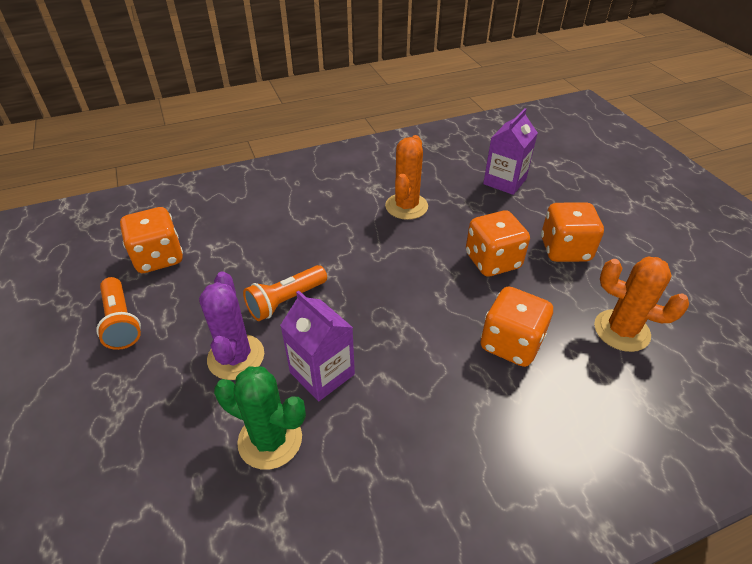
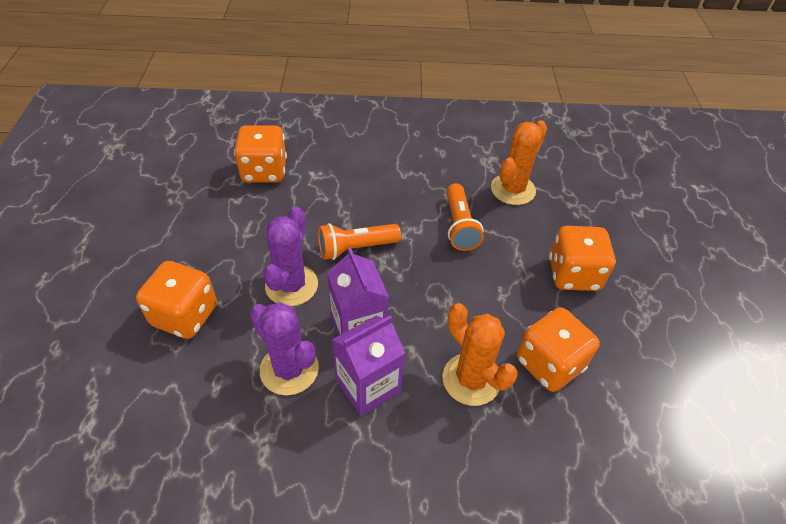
camera: 20 degrees right, 5 degrees up
(121, 322) = (212, 221): orange flashlight -> orange flashlight (459, 226)
(270, 440) = (289, 369): green cactus -> purple cactus
(504, 181) = (631, 193): purple carton -> purple carton (368, 385)
(565, 250) = (658, 288): orange dice -> orange dice (185, 315)
(621, 330) = (674, 393): orange cactus -> orange cactus (471, 379)

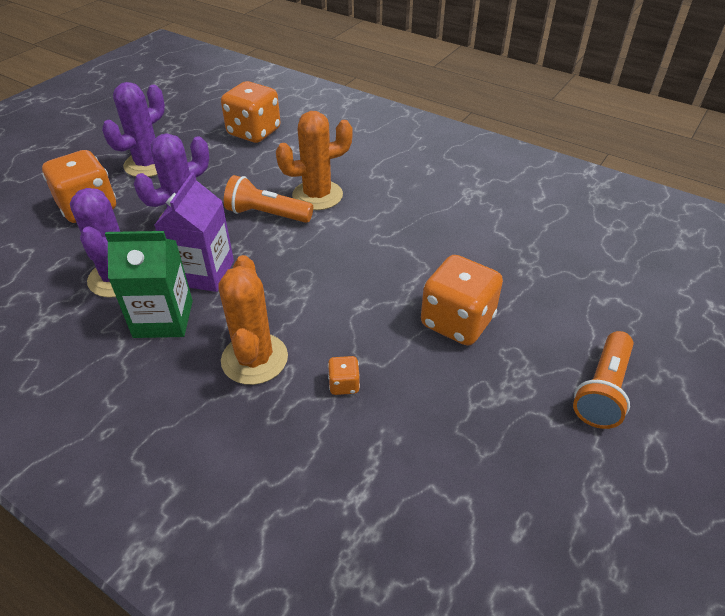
camera: 35 degrees right, 5 degrees down
(196, 244) = (148, 164): none -> purple cactus
(368, 385) = (163, 319): purple carton -> green carton
(459, 226) = (381, 234): orange flashlight -> orange flashlight (602, 390)
(513, 189) = (471, 225): orange cactus -> orange cactus (317, 195)
(549, 364) = (344, 384): orange dice -> orange dice, size x0.44

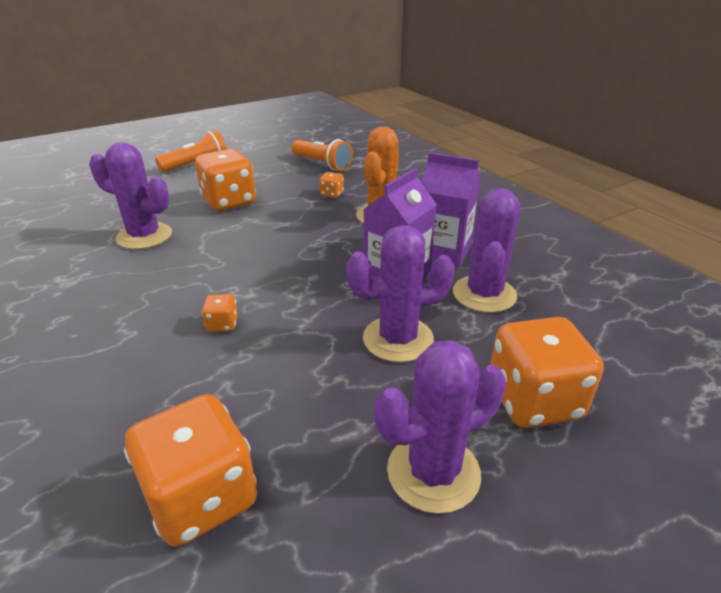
camera: 155 degrees left, 10 degrees down
(163, 319) = (443, 252): green carton -> purple carton
(267, 214) = (299, 318): orange flashlight -> orange flashlight (322, 164)
(317, 195) = (222, 324): orange cactus -> orange dice
(476, 245) = (144, 236): none -> purple cactus

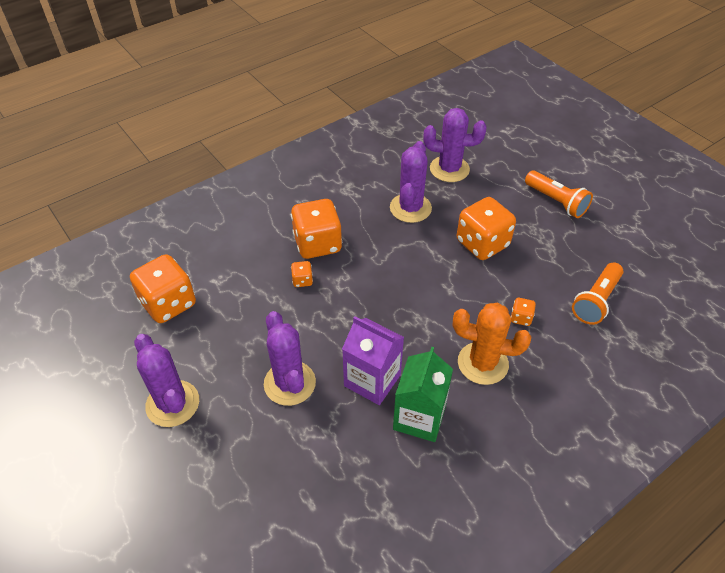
camera: 85 degrees right, 15 degrees up
(443, 252) = (419, 417): purple carton -> green carton
(484, 294) = (352, 447): purple cactus -> purple cactus (449, 169)
(533, 400) = (225, 467): orange dice -> orange dice (317, 244)

